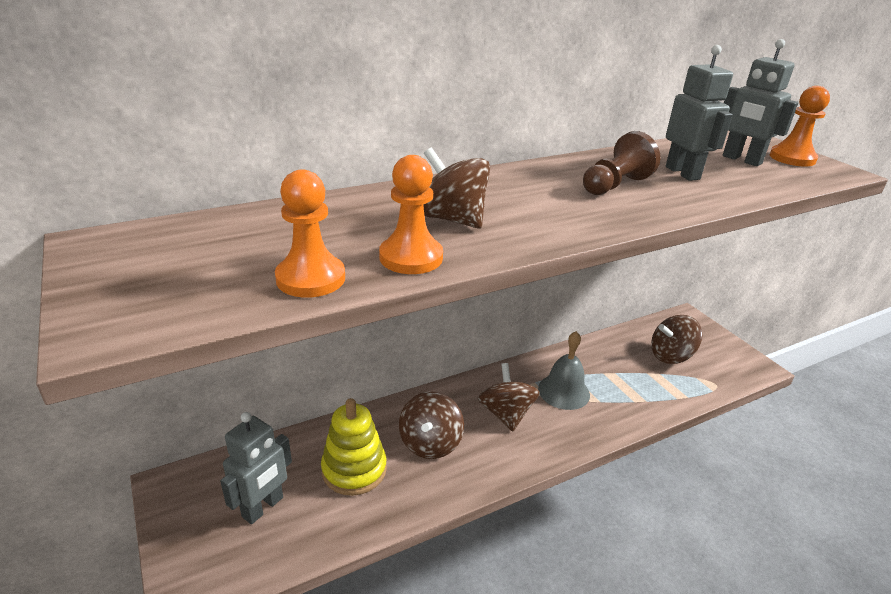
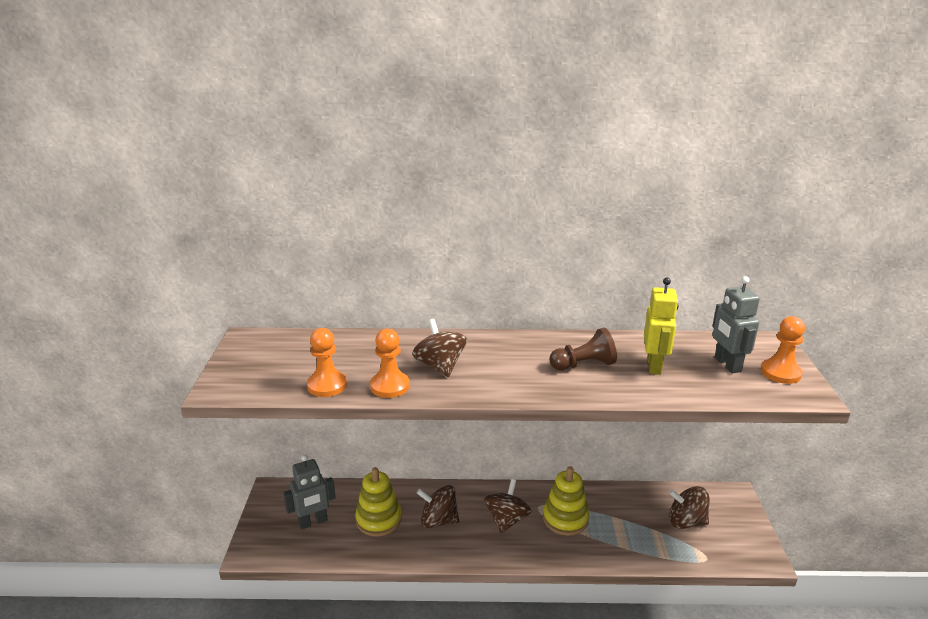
camera: 30 degrees right, 5 degrees down
(430, 443) = (438, 520): brown spinning top -> brown spinning top turned 60 degrees clockwise
(563, 391) = (565, 519): grey bell -> yellow stacking toy
(683, 173) = (654, 366): grey robot -> yellow robot

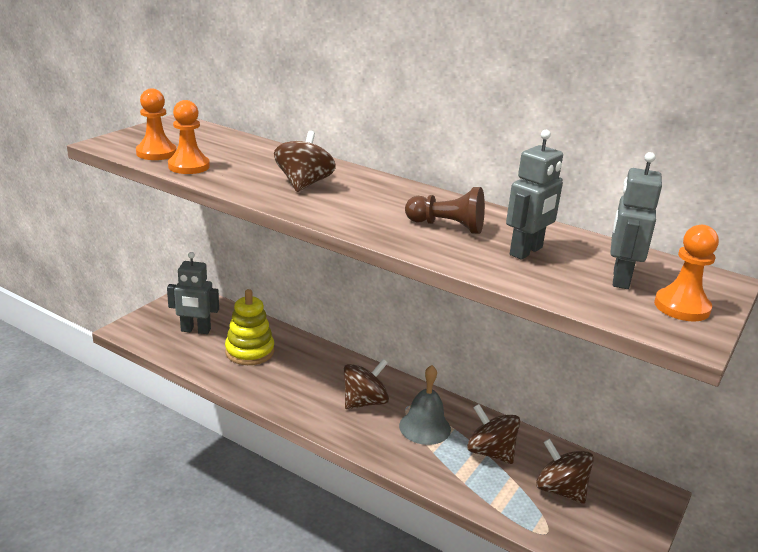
camera: 30 degrees right, 0 degrees up
(390, 386) = (238, 183): orange pawn -> orange pawn (156, 153)
(438, 520) = (300, 375): brown spinning top -> brown spinning top (490, 452)
(565, 519) = (425, 427): yellow stacking toy -> grey bell
(654, 366) = (526, 251): yellow robot -> grey robot

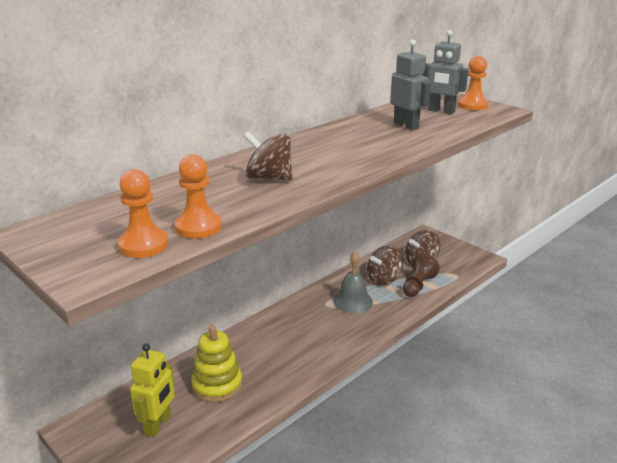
camera: 75 degrees left, 0 degrees up
(195, 330) = (158, 424): grey robot -> yellow robot
(364, 402) = (316, 325): brown spinning top -> none
(447, 226) = (365, 140): brown pawn -> brown pawn (418, 286)

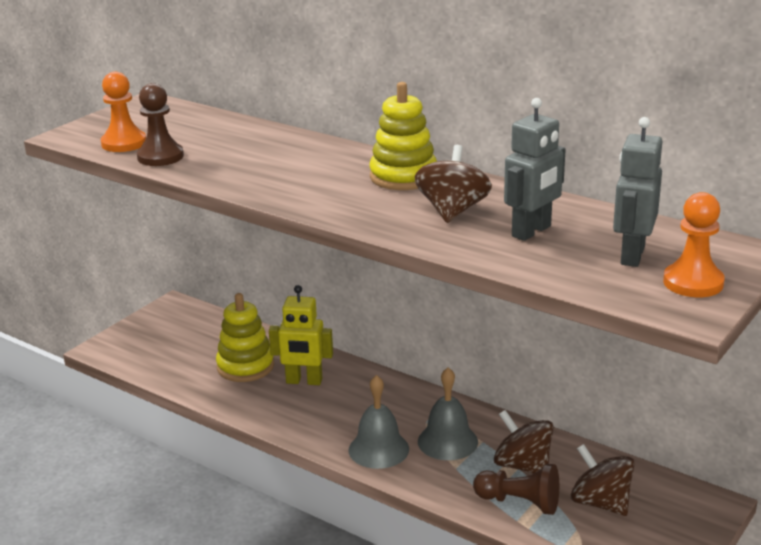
camera: 80 degrees right, 0 degrees up
(158, 424) = (182, 345): yellow robot -> yellow robot (304, 381)
(198, 227) = (160, 157): orange pawn -> brown pawn
(269, 178) = (289, 169): brown spinning top -> brown spinning top (452, 211)
(307, 146) = (403, 177): none -> yellow stacking toy
(354, 329) = (378, 449): none -> grey bell

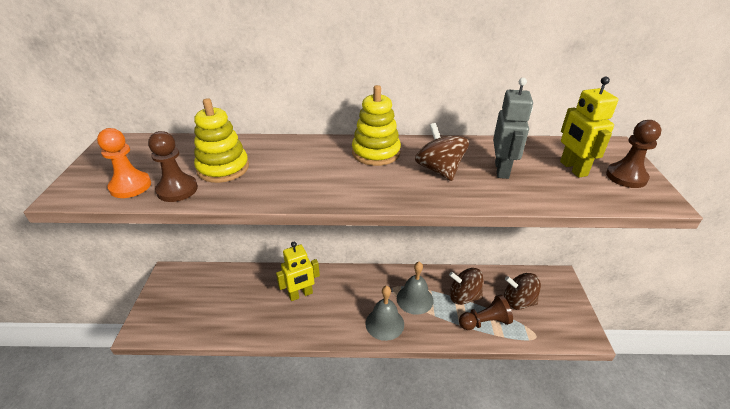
camera: 35 degrees left, 10 degrees up
(245, 366) = (255, 300): yellow stacking toy -> yellow stacking toy (223, 168)
(632, 255) = (573, 169): grey robot -> yellow robot
(693, 283) = (626, 177): orange pawn -> brown pawn

